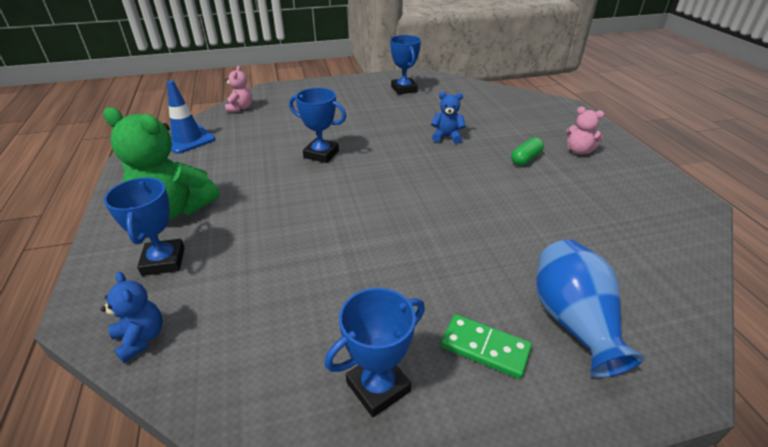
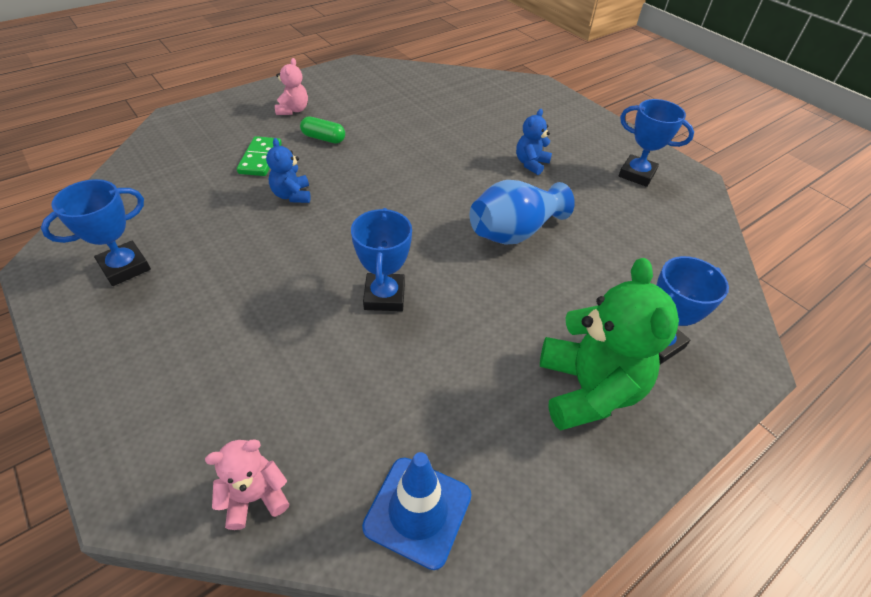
camera: 115 degrees left, 10 degrees up
(141, 338) = (724, 302): blue teddy bear -> blue teddy bear (531, 163)
(485, 347) = (573, 141): green domino -> green domino (260, 158)
(573, 322) = (524, 112): blue vase -> blue vase (514, 232)

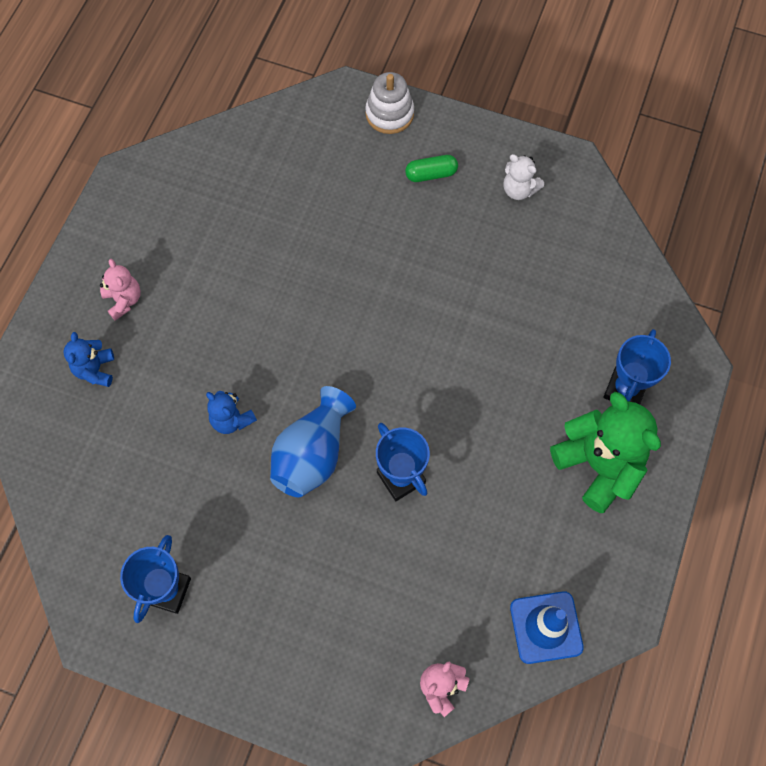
camera: 30 degrees left, 20 degrees up
(260, 158) = (157, 392): green domino -> none
(323, 138) = (193, 323): green capsule -> green capsule (431, 174)
(514, 232) = (456, 338): blue vase -> blue vase (312, 454)
(531, 163) = (416, 234): blue teddy bear -> blue teddy bear (95, 370)
(561, 103) = (389, 114): none -> white stacking toy
(636, 174) = (519, 190): blue trophy -> white teddy bear

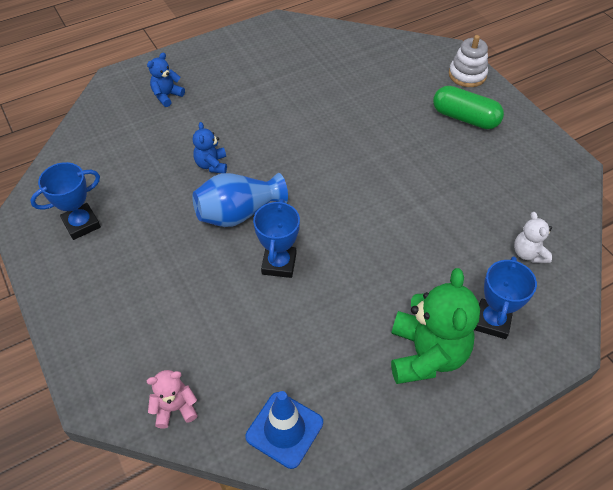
camera: 40 degrees right, 15 degrees down
(124, 300) = (217, 74): pink teddy bear -> none
(431, 174) = (465, 118): green capsule -> green capsule, size x1.66
(519, 190) = (520, 159): white teddy bear -> white teddy bear (528, 253)
(625, 389) = (492, 321): blue trophy -> blue trophy turned 45 degrees counterclockwise

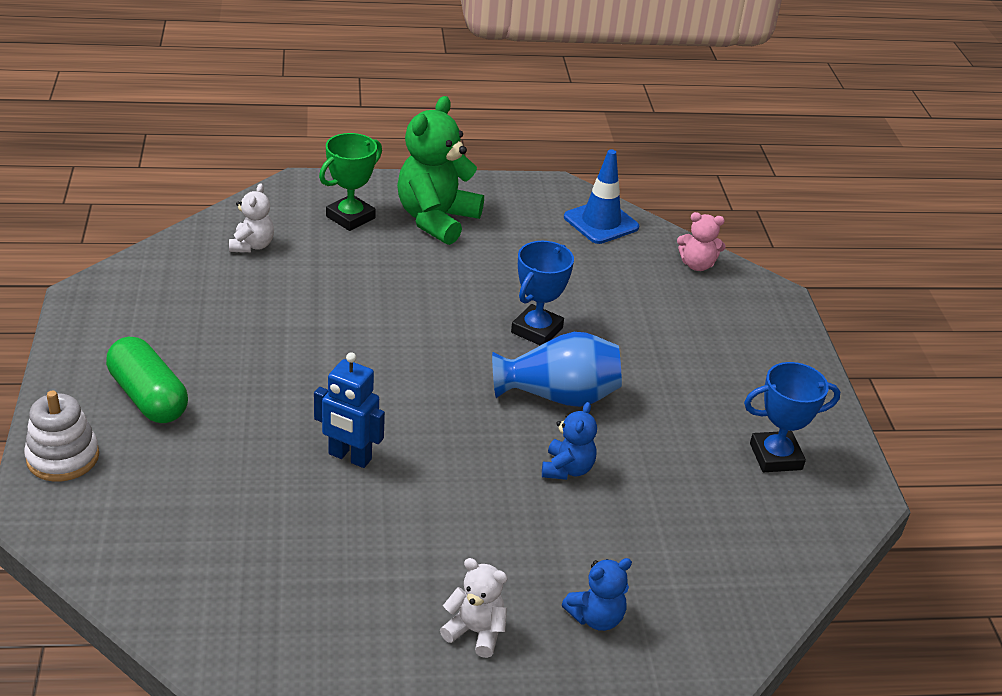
camera: 160 degrees left, 15 degrees down
(221, 72) = (475, 632): none -> white teddy bear
(334, 126) = (349, 457): none -> blue robot
(492, 321) = (350, 217): blue trophy -> green trophy

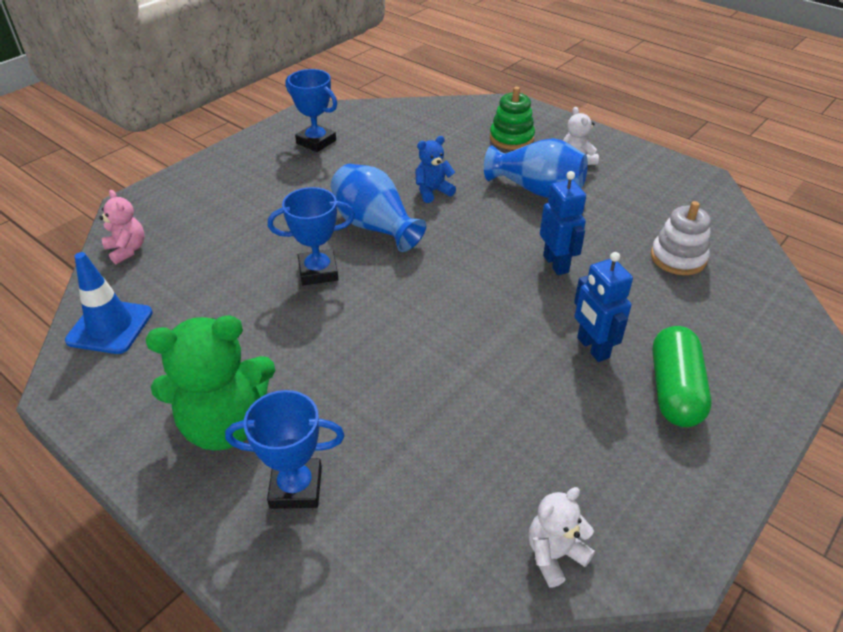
camera: 130 degrees left, 5 degrees up
(63, 457) = (775, 376): white stacking toy -> white stacking toy (678, 258)
(243, 394) = (592, 348): none -> blue robot
(252, 245) = (437, 516): white teddy bear -> white teddy bear (554, 555)
(350, 217) = (296, 487): green trophy -> blue trophy
(469, 544) = (536, 189): none -> blue vase
(596, 617) = (511, 138): blue teddy bear -> green stacking toy

